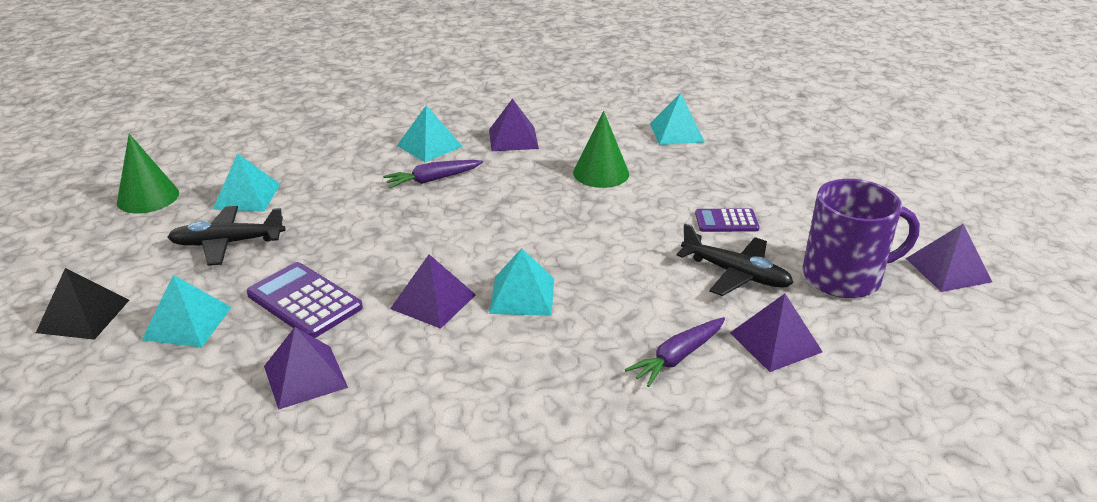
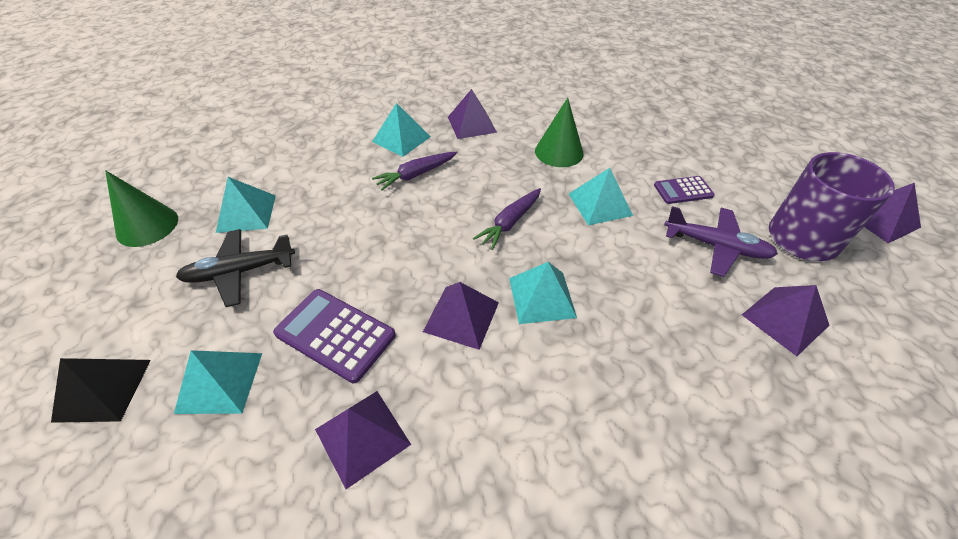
camera: 10 degrees left, 15 degrees up
(677, 132) = (604, 105): turquoise pyramid -> turquoise pyramid (600, 204)
(677, 357) = (710, 351): purple carrot -> purple carrot (510, 222)
(736, 274) = (716, 246): black plane -> purple plane

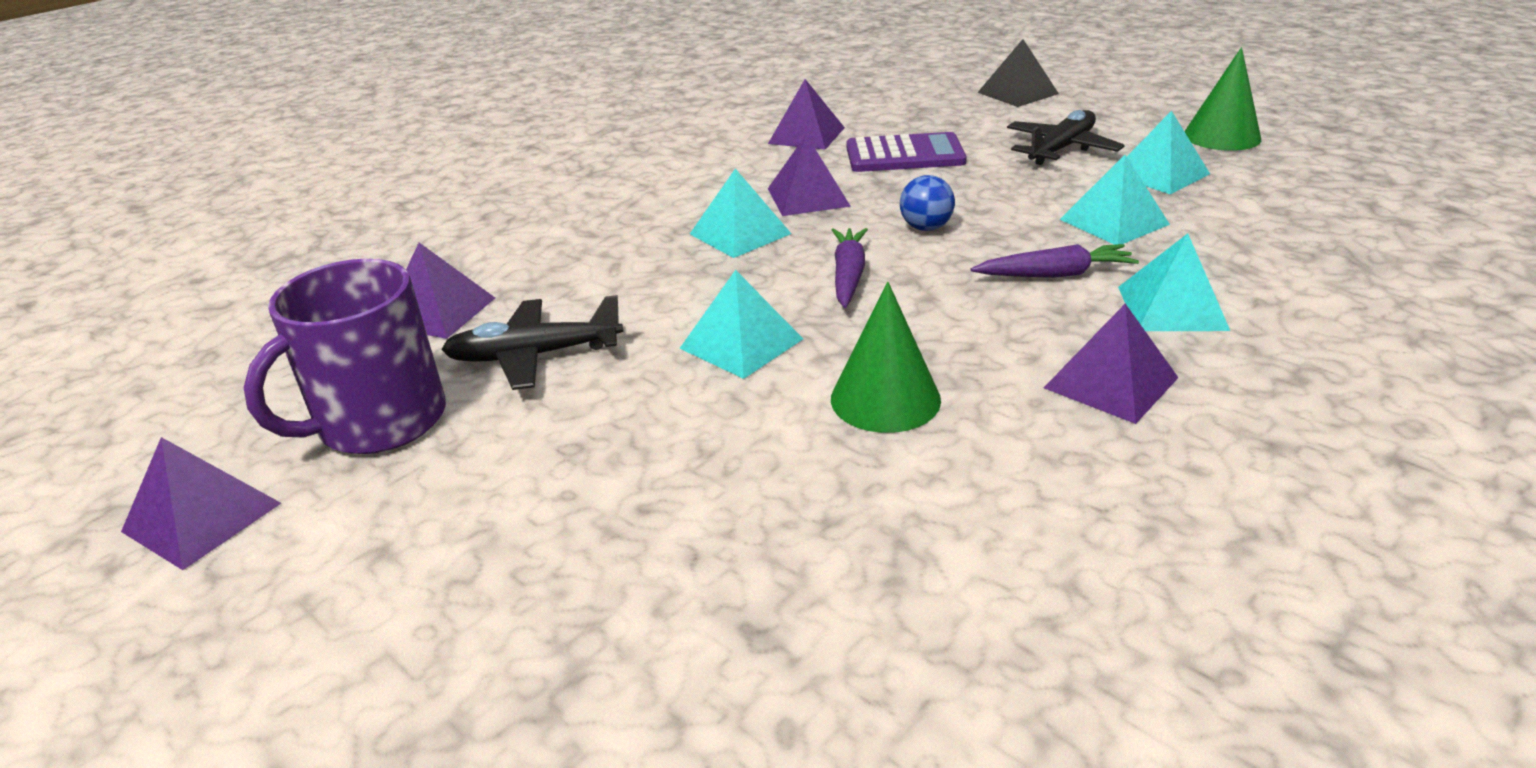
camera: 150 degrees right, 15 degrees down
(220, 382) = (947, 117): turquoise pyramid -> turquoise pyramid (1113, 222)
(416, 175) = (1055, 274): purple carrot -> purple carrot turned 60 degrees clockwise
(428, 239) = (926, 228): none -> blue ball
(683, 190) = (608, 420): purple calculator -> none
(716, 246) = (534, 355): purple plane -> black plane

